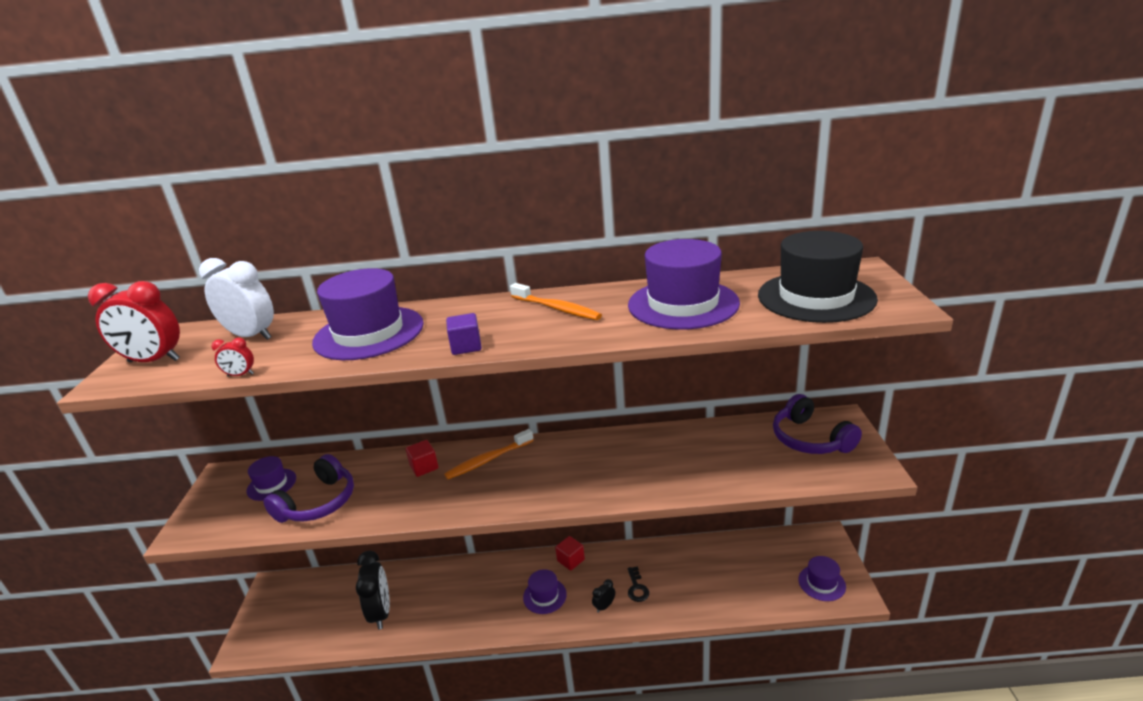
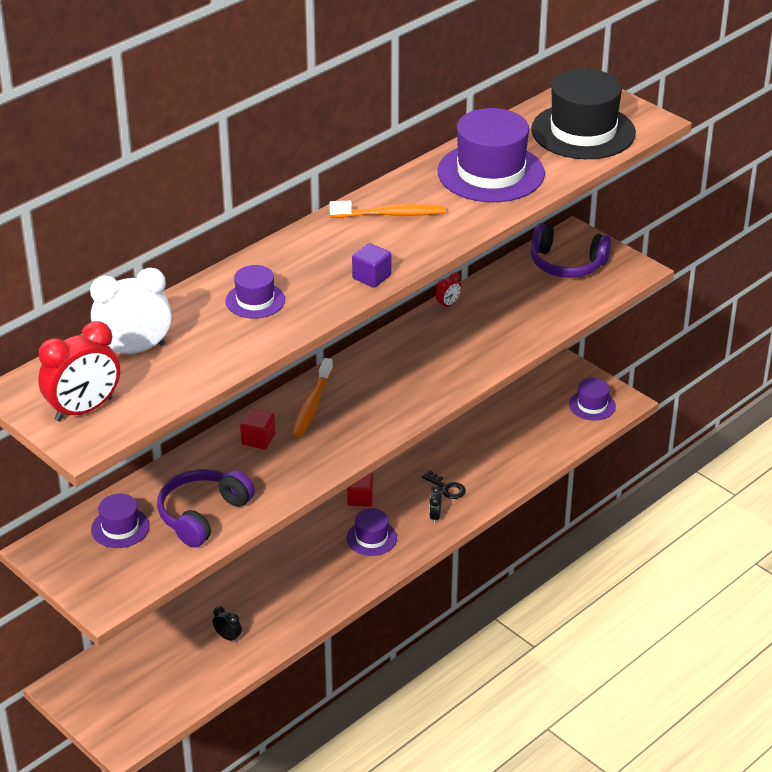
camera: 45 degrees left, 10 degrees up
(240, 375) = (211, 380): red clock -> red clock (448, 304)
(319, 503) = (202, 514): purple headphones -> purple headphones turned 135 degrees counterclockwise
(369, 333) = (255, 300): purple hat -> purple hat, size x0.51
(381, 612) = (228, 637): black clock -> black clock, size x0.45

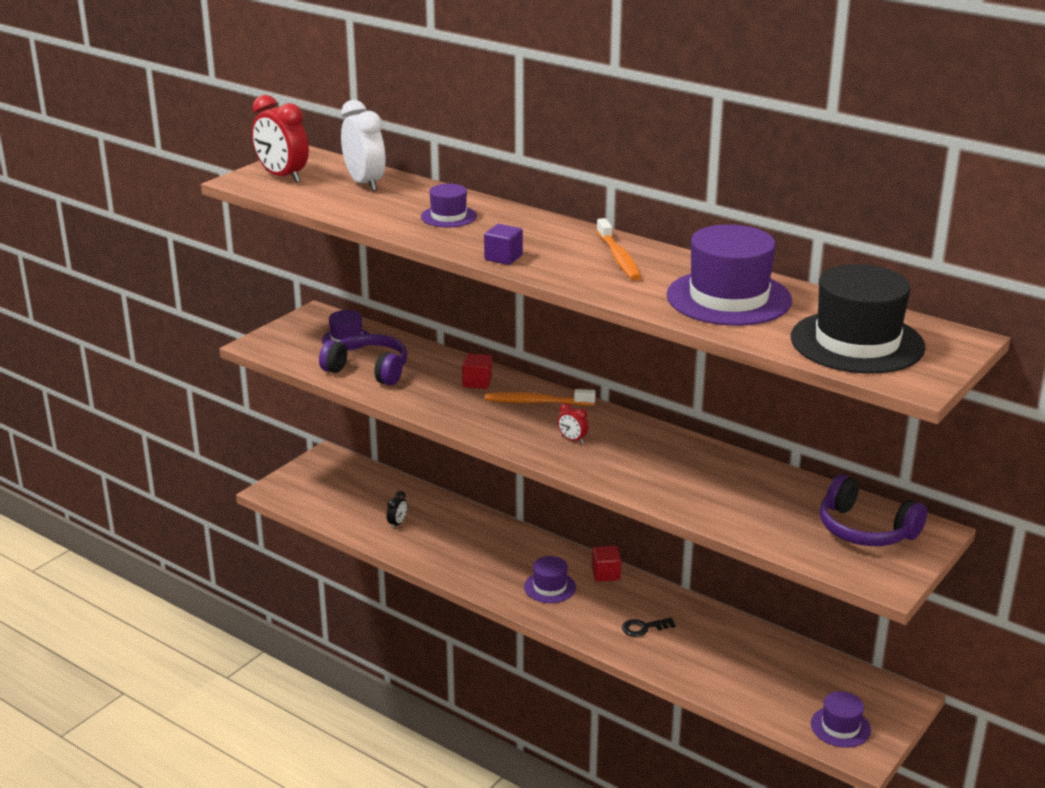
camera: 80 degrees right, 10 degrees down
(435, 516) = (595, 624): black clock -> none
(447, 488) = (643, 628): black key -> black key turned 45 degrees clockwise
(448, 304) = (738, 459): red clock -> red clock (572, 439)
(567, 264) = (865, 530): purple headphones -> purple headphones turned 60 degrees counterclockwise

